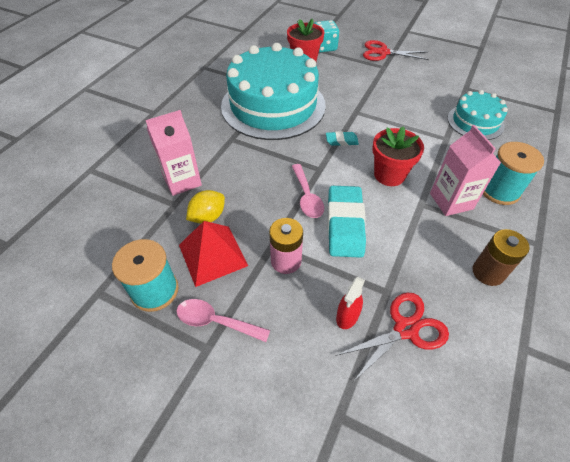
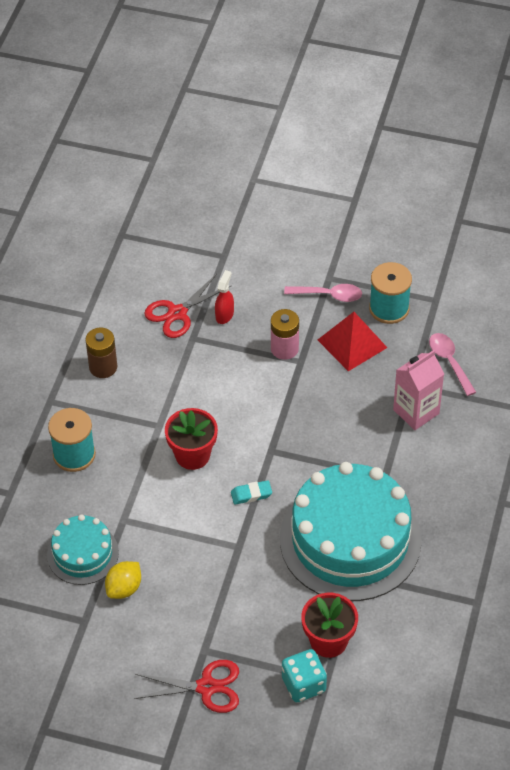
camera: 170 degrees right, 0 degrees up
(208, 217) = (371, 377): yellow lemon -> yellow lemon (124, 588)
(307, 197) = (278, 414): pink spoon -> pink spoon (449, 362)
(345, 224) = (235, 391): turquoise eraser -> none
(451, 201) = (127, 433): pink carton -> none

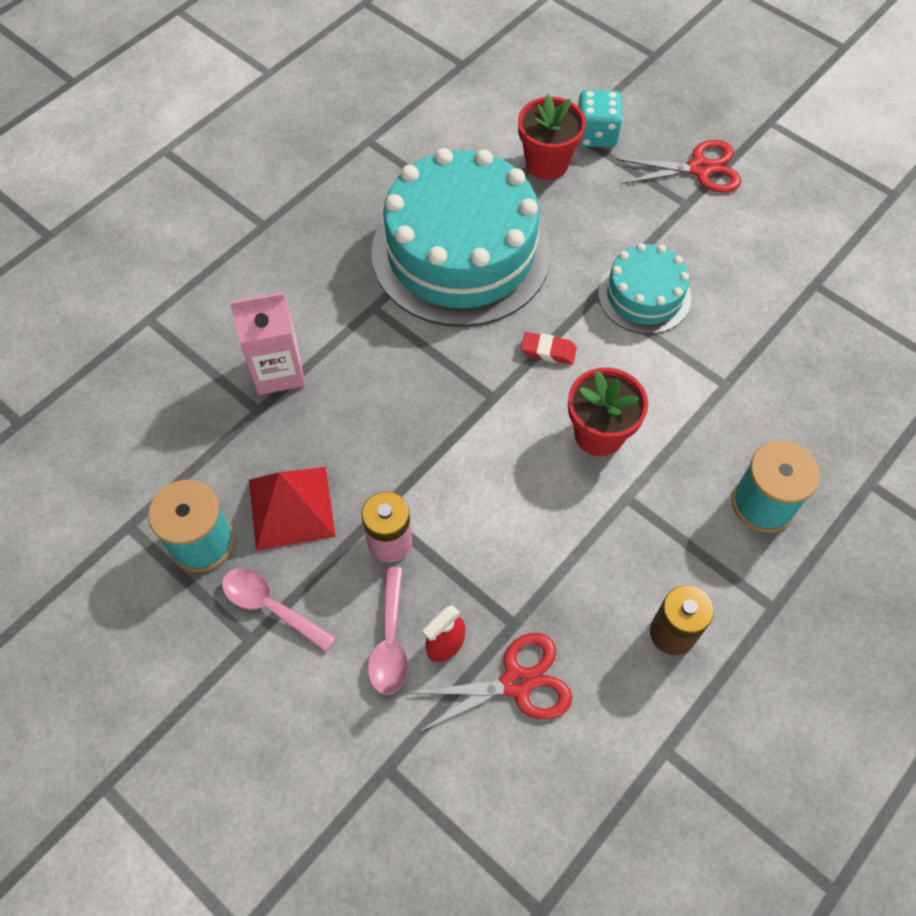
camera: 155 degrees left, 10 degrees up
(83, 554) = (793, 362): turquoise cake -> turquoise cake (644, 295)
(124, 588) = (754, 302): yellow lemon -> none
(206, 687) = (700, 169): red scissors -> red scissors turned 150 degrees clockwise
(251, 494) = (548, 351): turquoise eraser -> red eraser
(449, 362) = (185, 421): pink spoon -> pink spoon (390, 641)

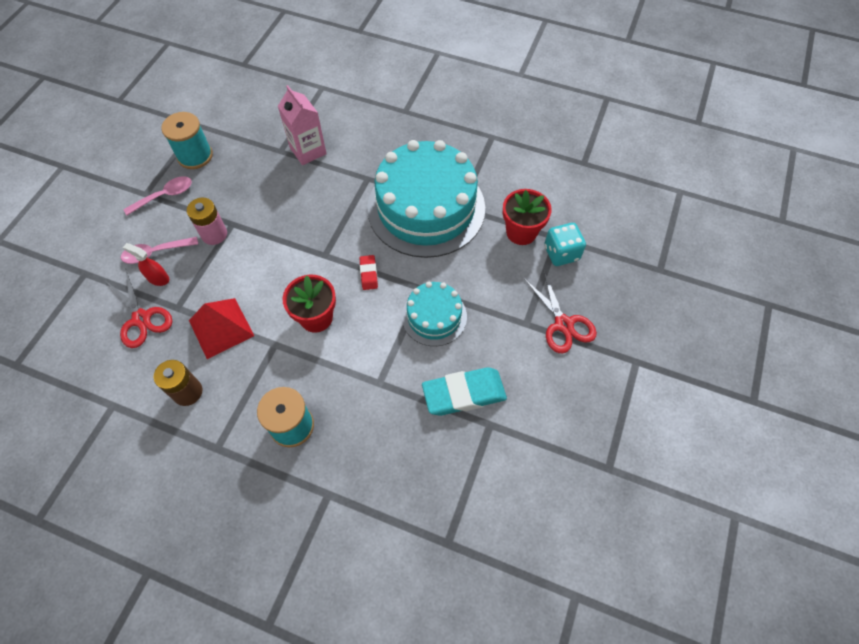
camera: 70 degrees right, 0 degrees up
(270, 607) = (165, 196): pink spoon -> pink spoon turned 45 degrees clockwise
(291, 507) = (224, 185): red pyramid -> red pyramid (221, 328)
(767, 297) = (464, 394): none -> turquoise eraser

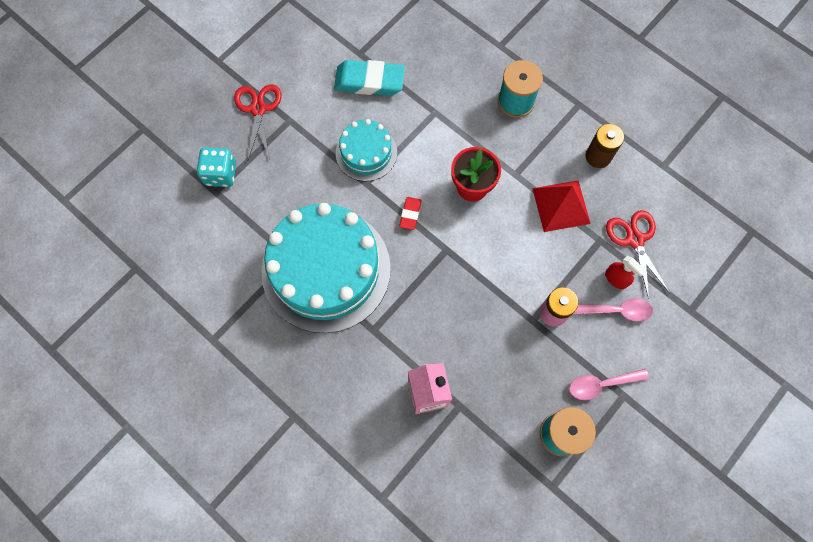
camera: 160 degrees left, 10 degrees up
(521, 232) = (245, 209): red flower pot -> none

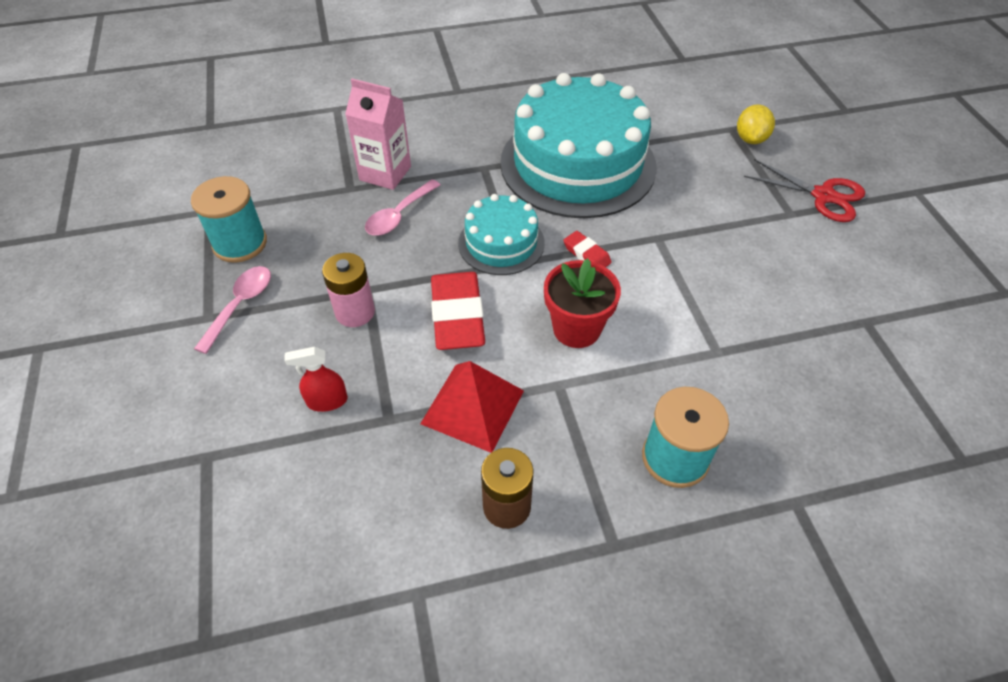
camera: 125 degrees right, 20 degrees down
(221, 174) = (750, 139): turquoise dice -> yellow lemon
(366, 153) = (699, 256): turquoise cake -> turquoise cake (501, 243)
(369, 81) = (810, 309): turquoise eraser -> none
(511, 254) = (457, 316): none -> red eraser
(617, 310) = (292, 374): pink spoon -> pink spoon (399, 215)
(635, 239) = (351, 461): red scissors -> none

